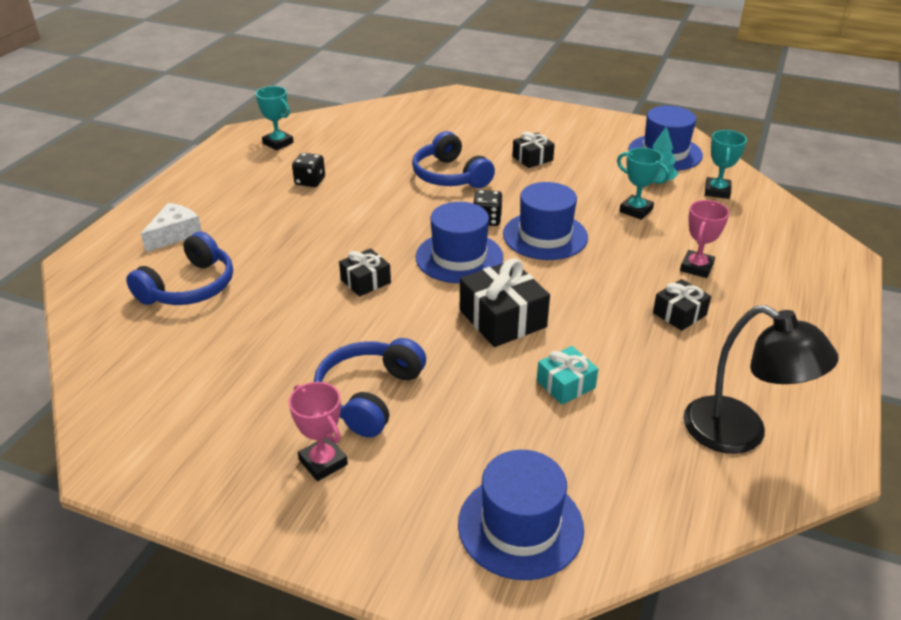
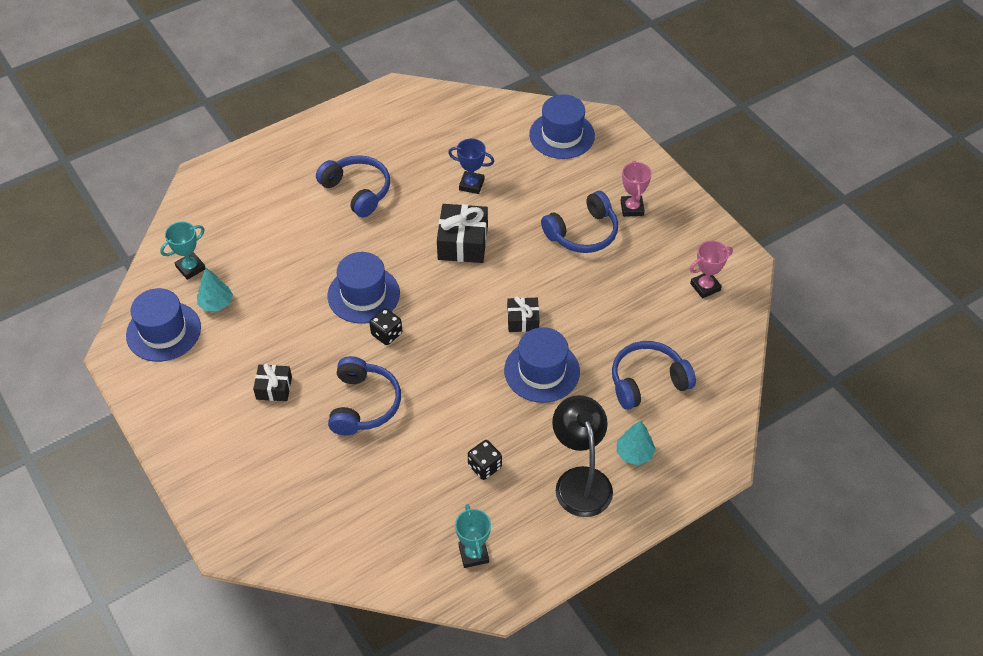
camera: 145 degrees left, 15 degrees up
(175, 234) = (634, 453): white cheese -> turquoise tree
(459, 257) = (442, 307): blue hat -> blue hat (542, 371)
(565, 384) = (471, 185): turquoise gift -> blue trophy
(636, 210) = (272, 282): turquoise trophy -> none
(679, 314) = (357, 191): black gift -> blue headphones
(696, 267) = (302, 215): pink trophy -> pink trophy (705, 287)
(740, 434) = (417, 119): black lamp -> black lamp (580, 480)

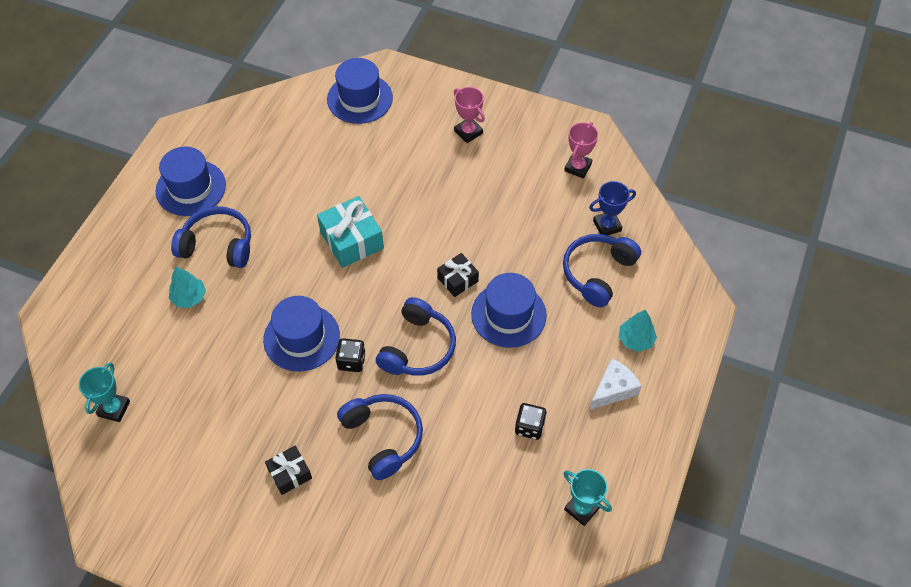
camera: 35 degrees left, 5 degrees up
(163, 331) = (137, 486): blue hat -> blue hat (191, 188)
(216, 303) = (168, 428): turquoise tree -> turquoise tree (189, 297)
(463, 243) = (352, 240): black gift -> turquoise gift
(471, 185) = (317, 184): blue trophy -> blue trophy (607, 226)
(580, 480) = (613, 389): black lamp -> white cheese
(583, 233) = (446, 175): blue headphones -> blue headphones (418, 348)

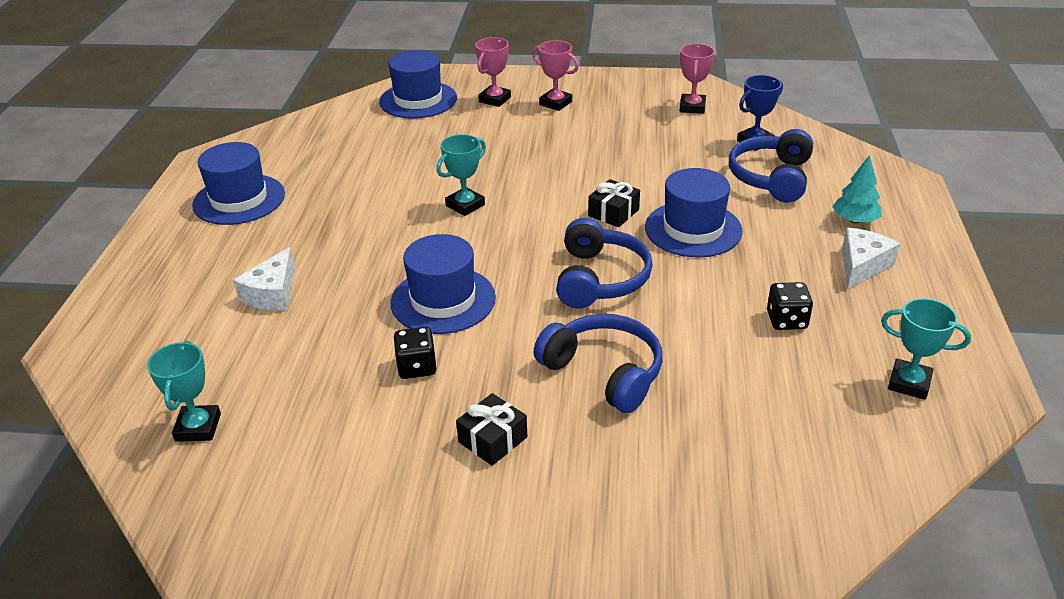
camera: 15 degrees left, 20 degrees down
(189, 297) = (272, 293): turquoise tree -> white cheese
(218, 245) = (293, 240): blue headphones -> none
(351, 361) = (521, 308): black dice -> black dice (417, 367)
(352, 240) = (465, 205): turquoise gift -> turquoise trophy
(421, 114) = (495, 99): none -> pink trophy

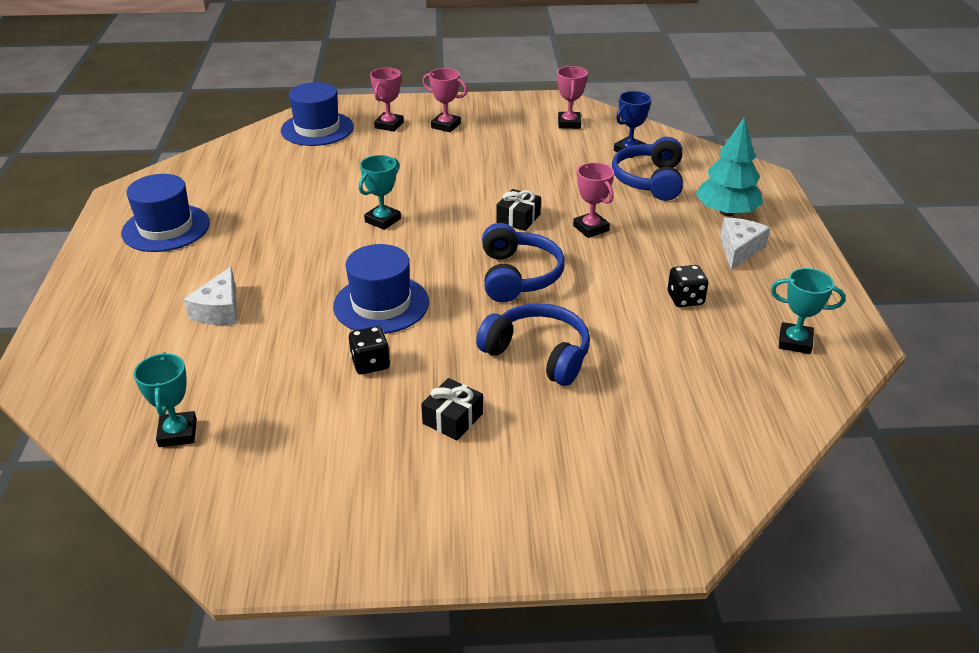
camera: 10 degrees left, 0 degrees up
(693, 229) = (591, 228): blue hat -> pink trophy
(854, 220) = (726, 212): turquoise tree -> turquoise tree, size x1.59

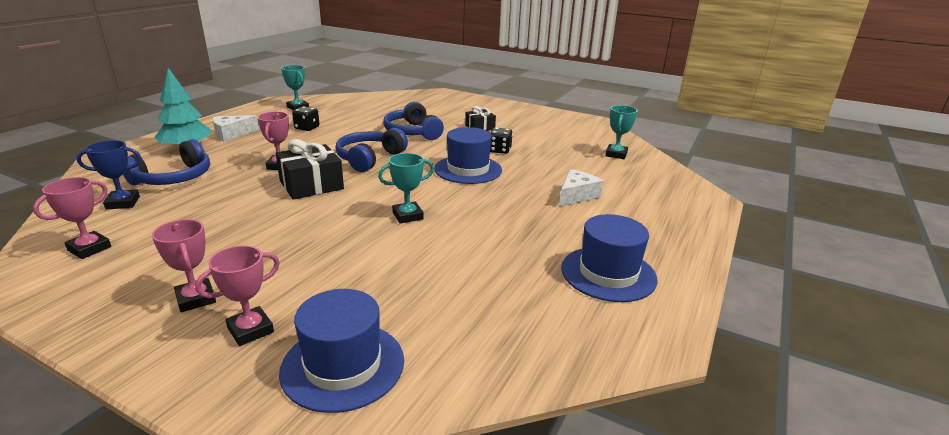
camera: 150 degrees left, 10 degrees down
(518, 218) = (311, 185): black gift -> black gift, size x1.68

